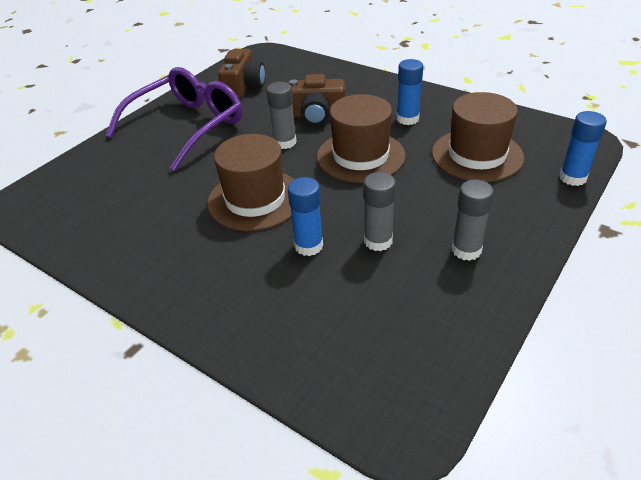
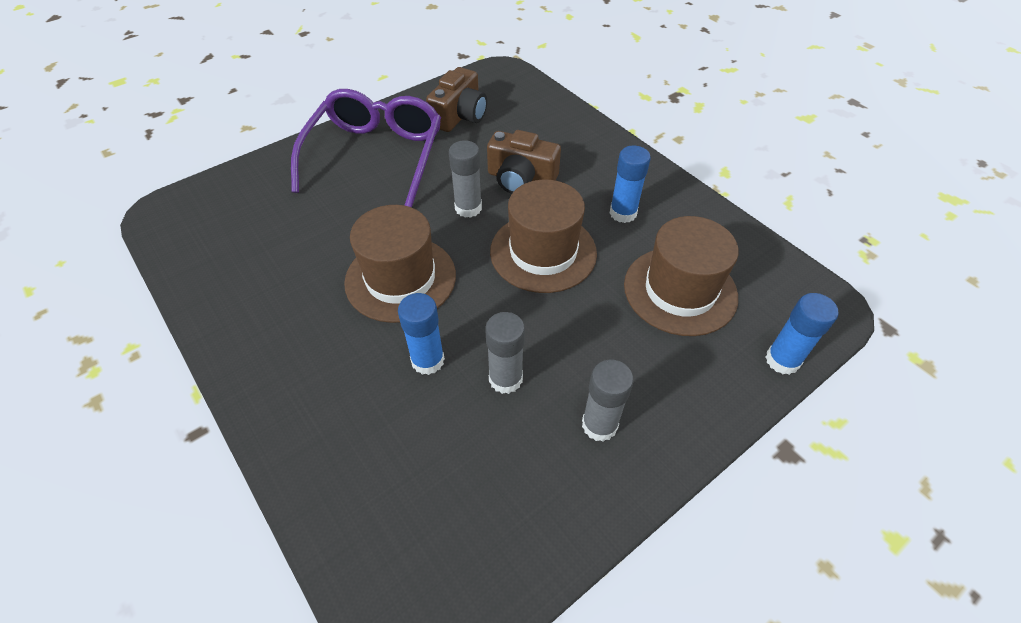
camera: 15 degrees right, 10 degrees up
(187, 126) = (376, 155): purple glasses -> purple glasses turned 45 degrees counterclockwise

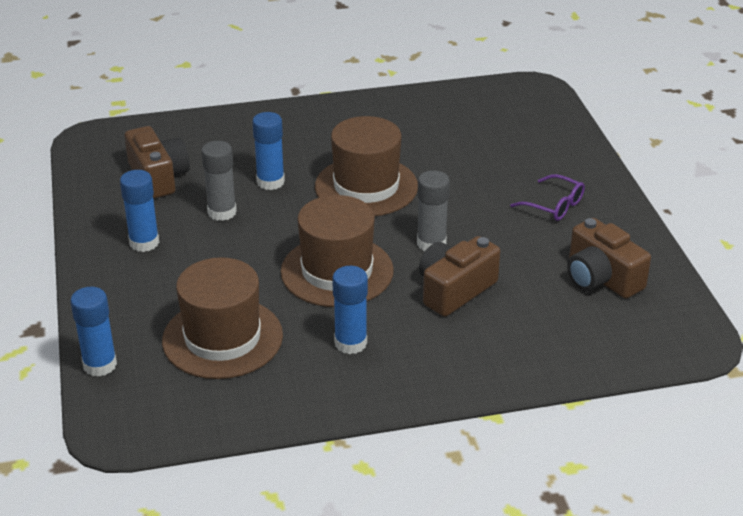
camera: 115 degrees right, 15 degrees down
(376, 155) = (554, 205): purple glasses -> purple glasses, size x0.43
(470, 484) = (158, 177): none -> brown camera
(599, 425) = (144, 242): grey glue stick -> blue glue stick

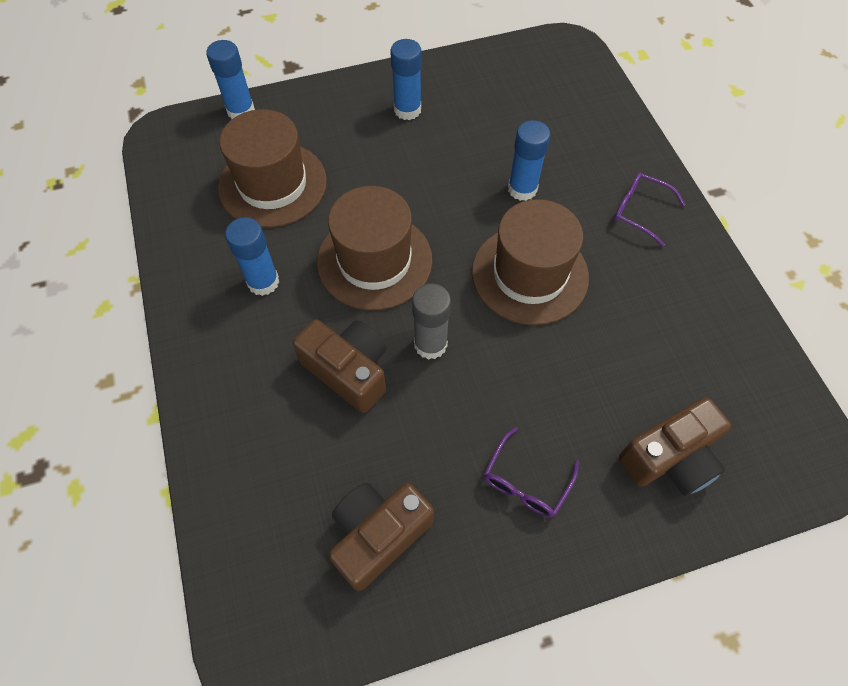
camera: 85 degrees right, 25 degrees up
(158, 177) = (513, 102): brown camera -> brown camera (670, 458)
(222, 212) = (462, 158): grey glue stick -> none
(310, 126) = (639, 211): none -> purple glasses

